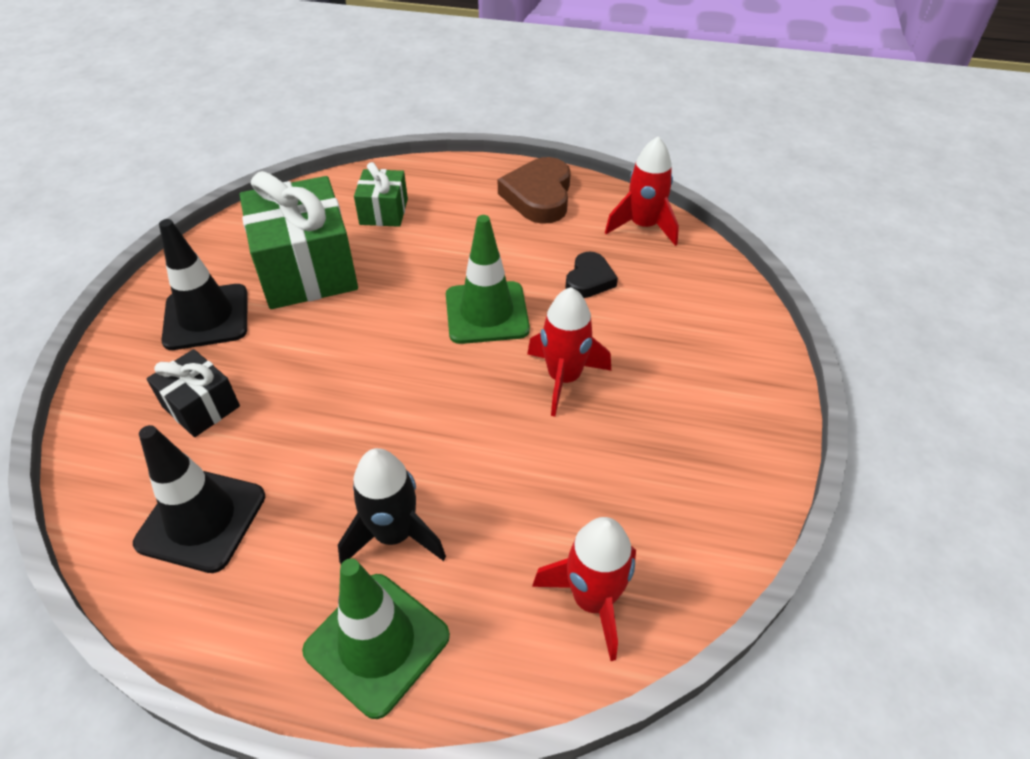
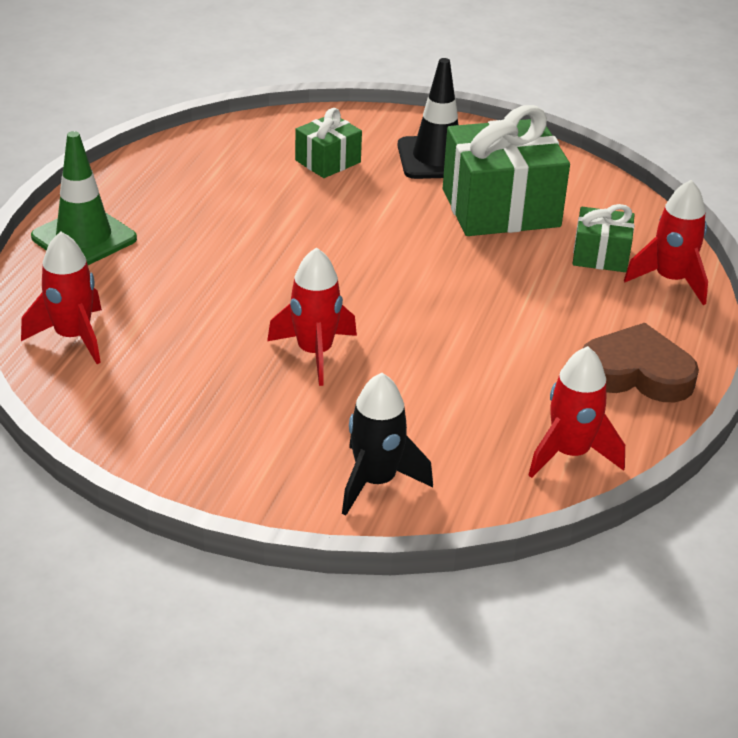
camera: 95 degrees right, 10 degrees down
(201, 406) = (328, 161): black gift -> green gift
(201, 519) = (215, 167): black traffic cone -> none
(394, 534) = (170, 248): black rocket -> black rocket (375, 482)
(416, 178) = (670, 280): none -> red rocket
(486, 313) = (420, 313): green traffic cone -> none
(589, 280) = (466, 391): black heart -> none

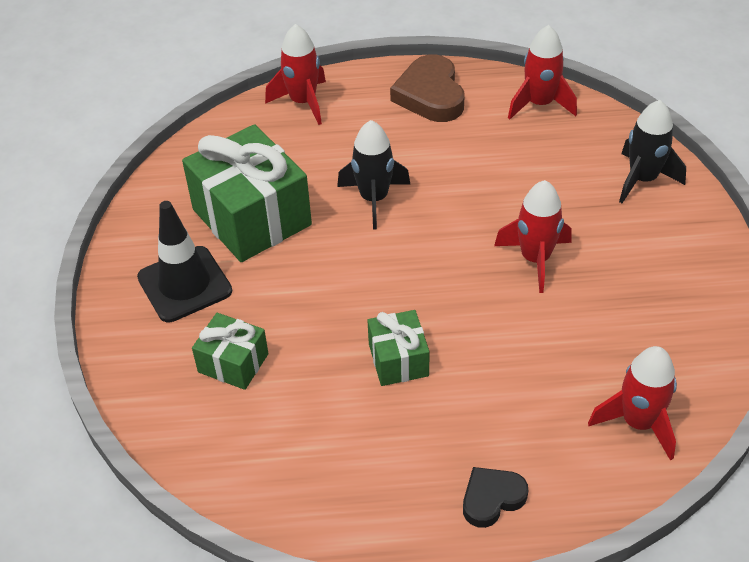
camera: 110 degrees left, 10 degrees up
(84, 238) = (492, 498): green traffic cone -> black heart
(478, 282) = (374, 199): none -> black rocket
(600, 256) = (291, 143): green gift -> green gift (398, 360)

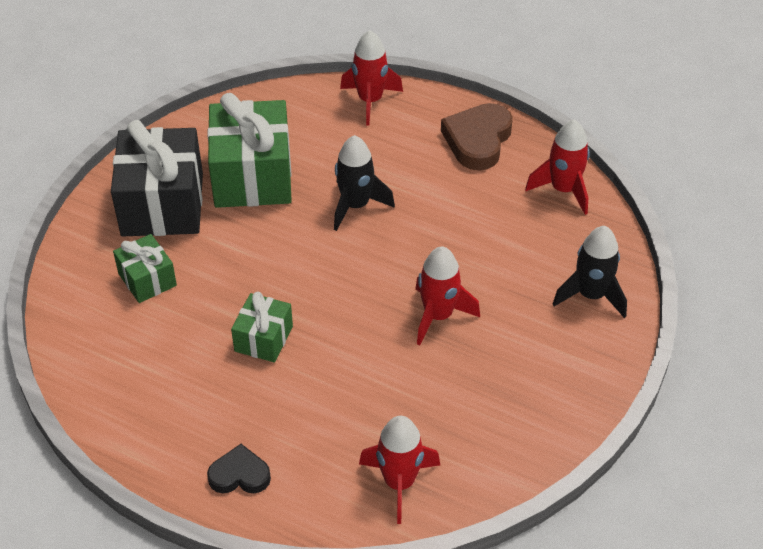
camera: 30 degrees right, 0 degrees up
(184, 284) = (163, 204): black traffic cone -> black gift

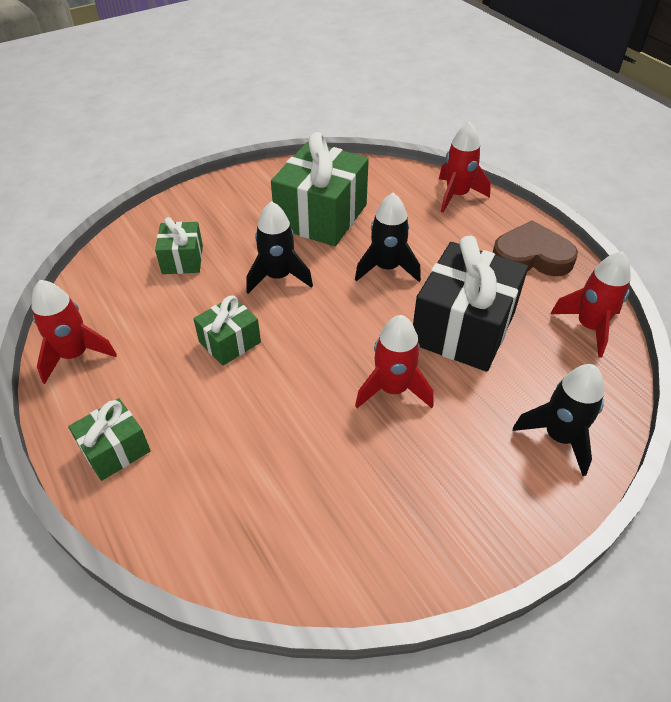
camera: 30 degrees right, 0 degrees up
(163, 204) = (239, 211): black gift -> black gift (463, 328)
(239, 475) = (115, 450): black heart -> green gift
(259, 257) = (278, 277): none -> black rocket
(399, 482) = (241, 533): red rocket -> red rocket (75, 355)
(478, 140) = (531, 256): brown heart -> brown heart turned 45 degrees clockwise

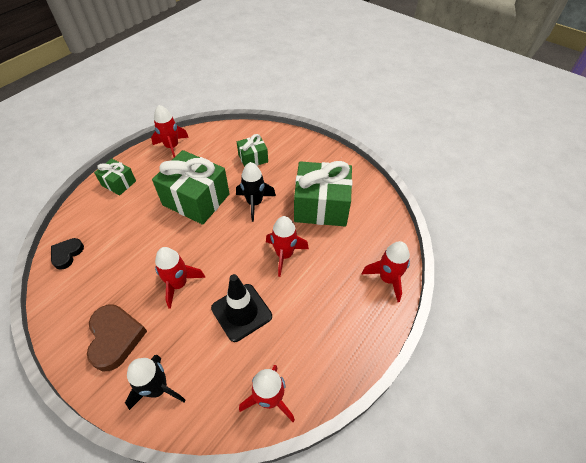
camera: 70 degrees right, 5 degrees up
(230, 342) = (196, 199): green gift -> green gift, size x1.92
(257, 552) = (67, 254): none -> black heart
(387, 268) = (284, 255): black rocket -> red rocket
(463, 328) = (241, 312): black gift -> black traffic cone
(531, 256) = (336, 345): brown heart -> brown heart (115, 338)

